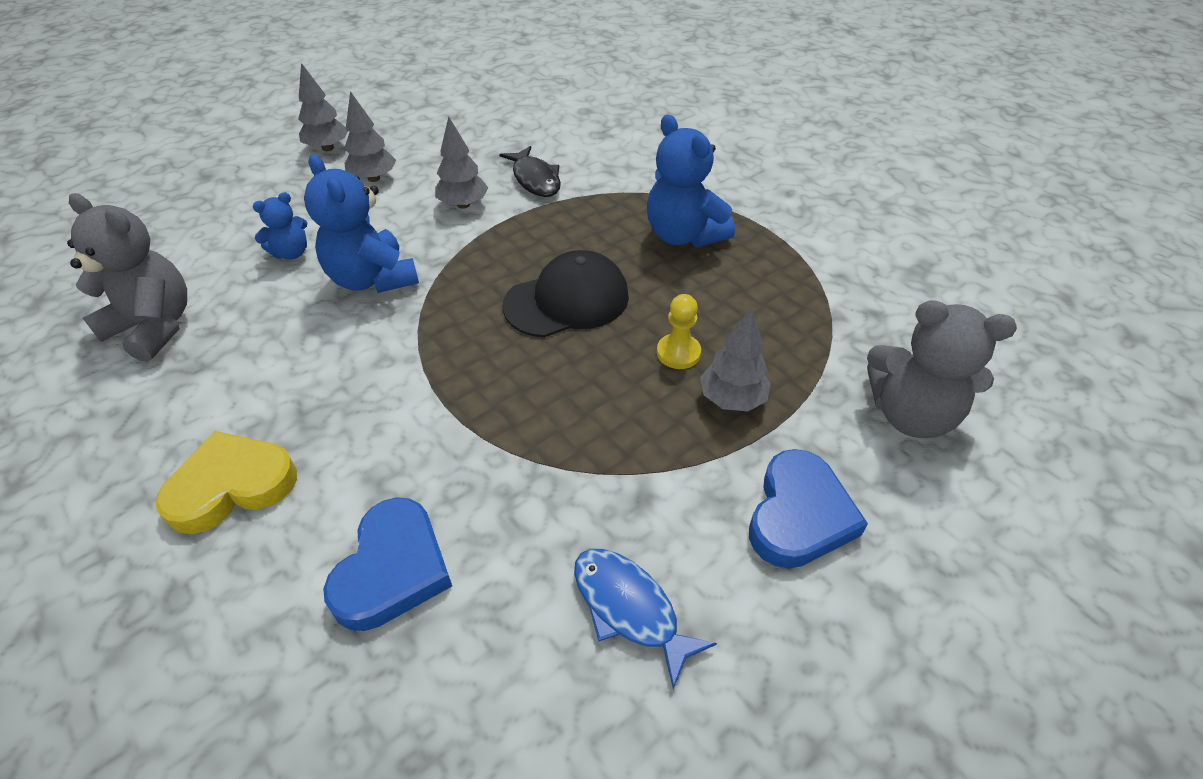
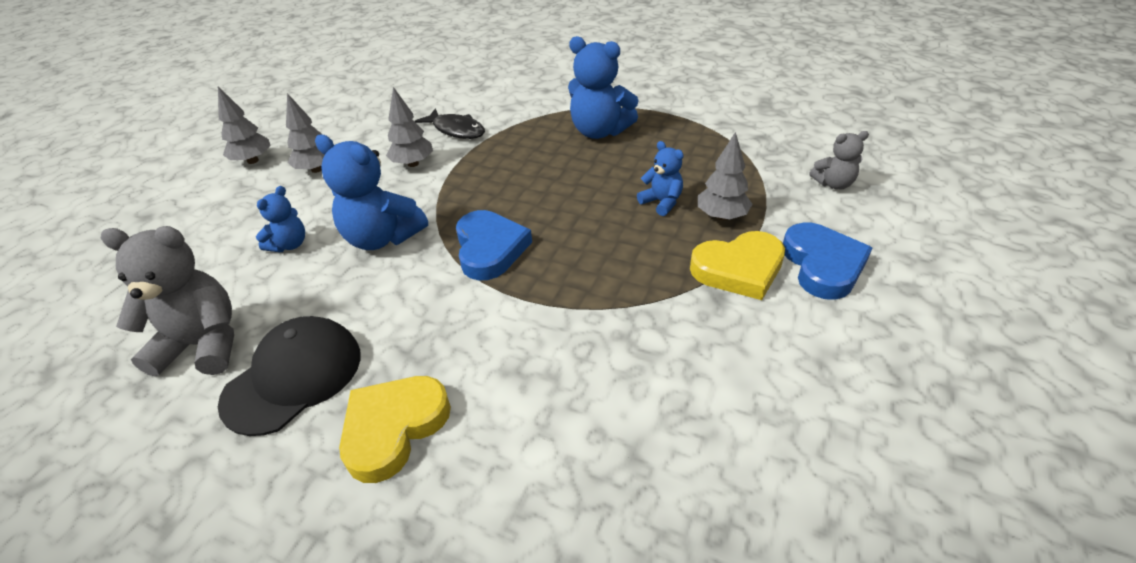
camera: 25 degrees left, 5 degrees down
(392, 569) = (584, 421): blue heart -> blue heart (490, 249)
(567, 301) = (553, 198): black cap -> black cap (293, 377)
(629, 608) = (772, 365): blue fish -> none
(678, 353) = (661, 202): yellow pawn -> blue teddy bear
(694, 474) = (739, 269): none -> yellow heart
(910, 415) = (833, 184): grey teddy bear -> grey teddy bear, size x0.55

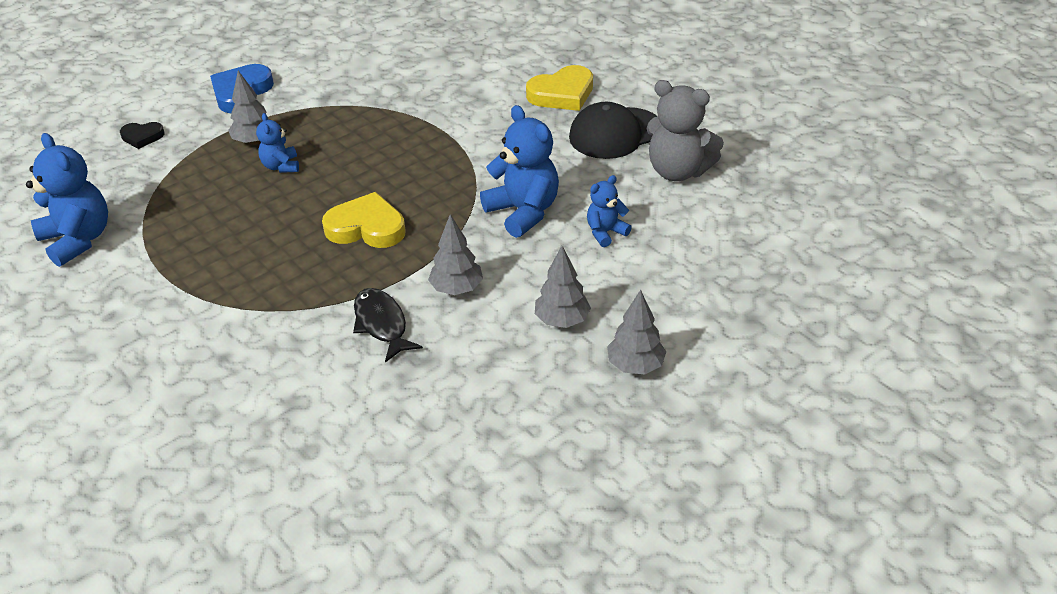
camera: 155 degrees left, 0 degrees up
(490, 249) = (443, 173): blue heart -> none
(599, 131) = (242, 261): blue teddy bear -> blue teddy bear (78, 240)
(739, 269) = (293, 106): yellow heart -> yellow heart (366, 227)
(833, 184) = (142, 137): grey teddy bear -> black heart

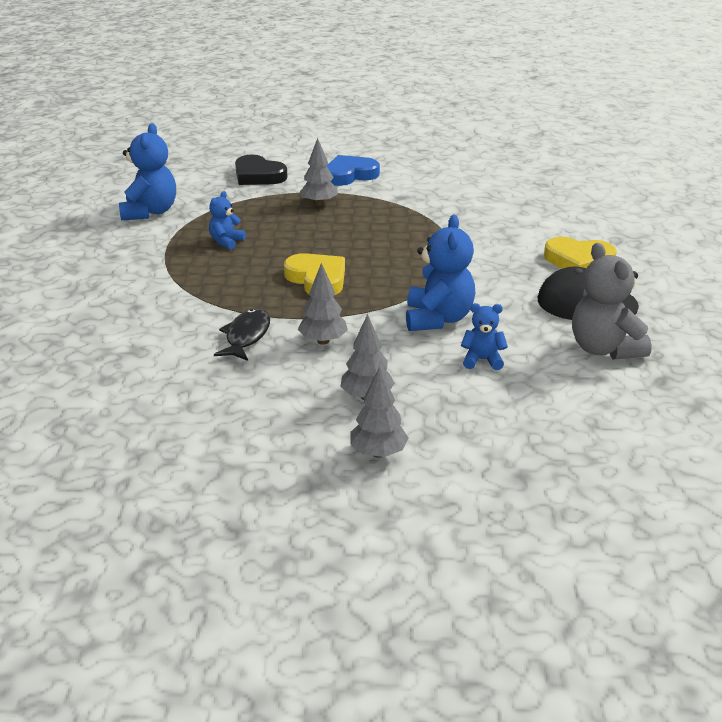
camera: 40 degrees right, 10 degrees down
(142, 137) = (258, 176): black heart -> black heart, size x1.75
(281, 166) = (315, 223): blue teddy bear -> blue teddy bear (226, 242)

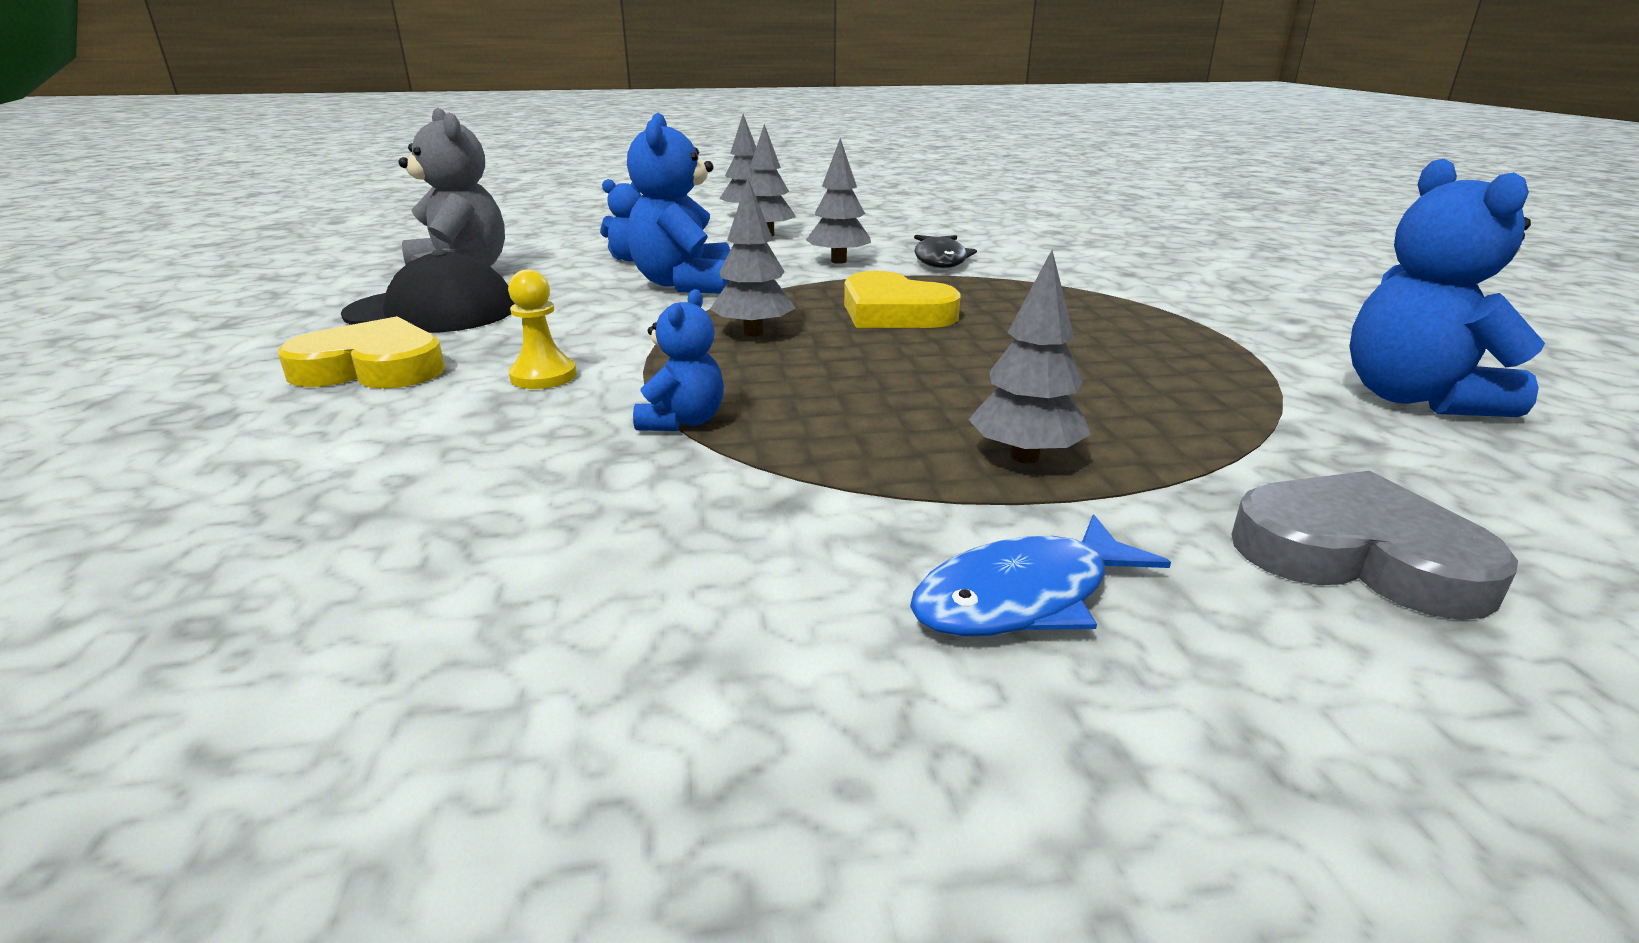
camera: 170 degrees right, 5 degrees down
(226, 242) = (1129, 352): blue teddy bear -> blue teddy bear (683, 421)
(258, 176) = (1357, 555): black heart -> grey heart
(349, 175) = (1023, 597): blue heart -> blue fish
(399, 269) = (754, 332): none -> grey tree
(496, 249) = (543, 376): none -> yellow pawn

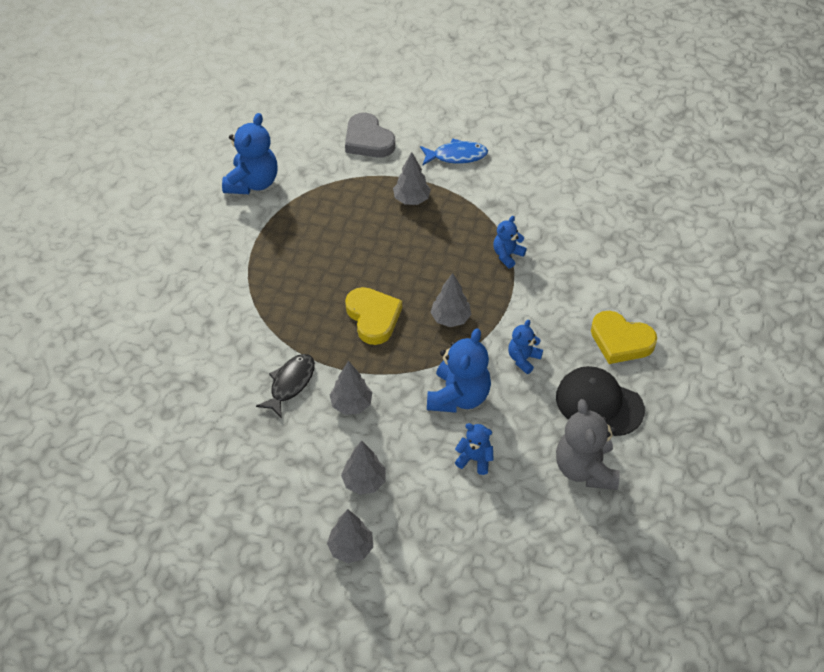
camera: 155 degrees left, 25 degrees up
(543, 376) = (551, 307): yellow pawn -> none
(587, 322) = (523, 359): none -> blue teddy bear

